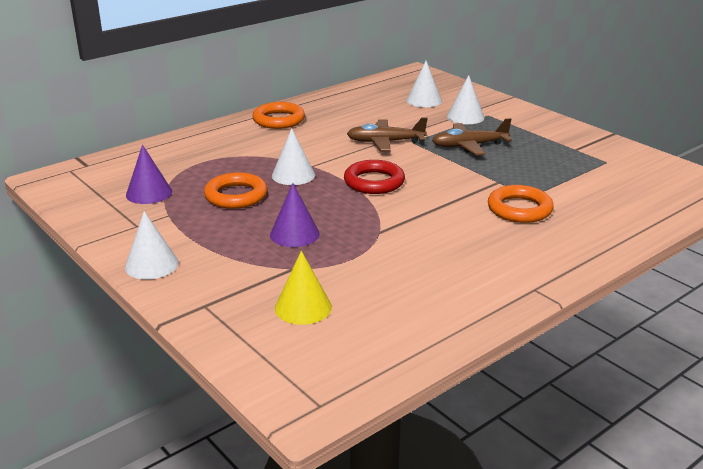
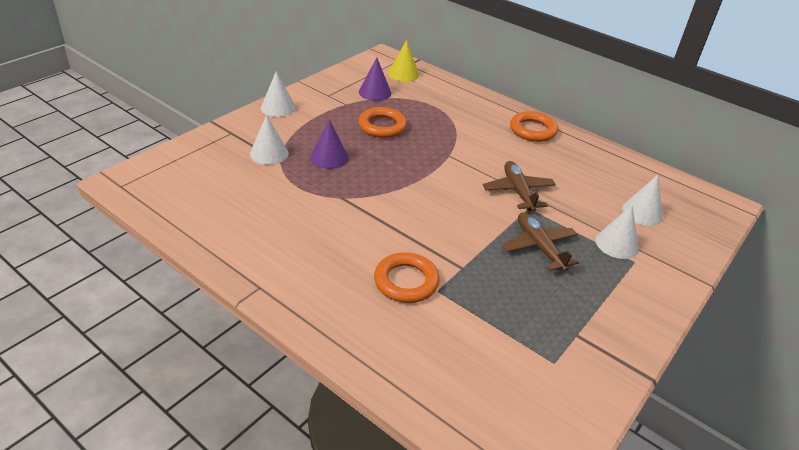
camera: 75 degrees right, 10 degrees up
(293, 175) = (427, 148): white cone -> white cone (269, 153)
(303, 307) = (229, 170): yellow cone -> yellow cone (403, 74)
(374, 182) = (430, 189): red ring -> none

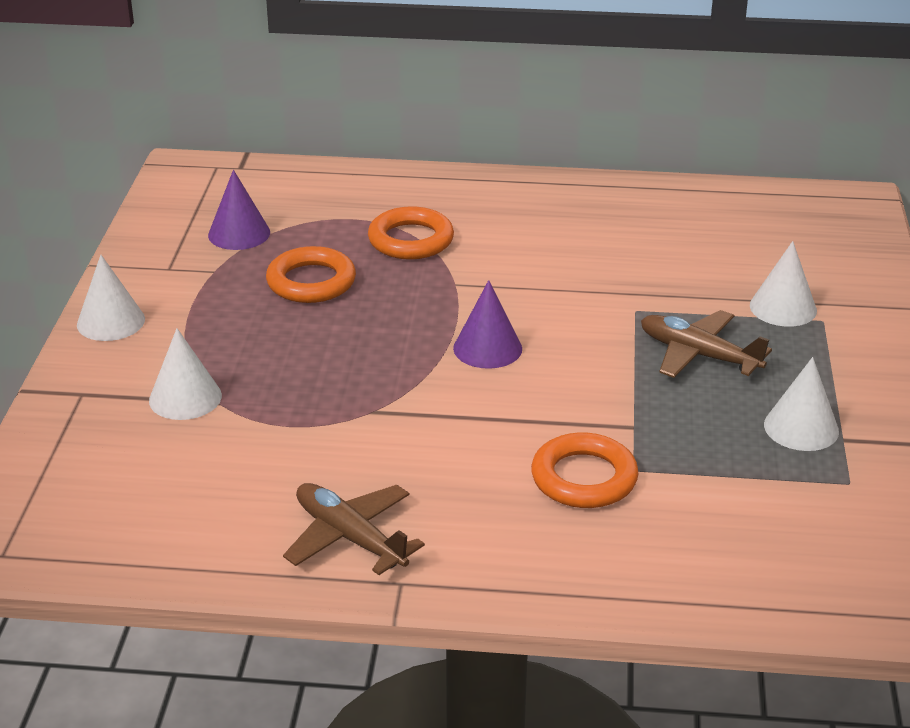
camera: 30 degrees left, 5 degrees down
(329, 157) = (286, 363): purple cone -> purple cone (487, 348)
(403, 74) = (250, 186): yellow cone -> none
(518, 191) = (599, 294): brown plane -> brown plane (349, 537)
(532, 130) = (531, 198): orange ring -> orange ring (411, 240)
(642, 212) = (774, 254): white cone -> white cone (801, 428)

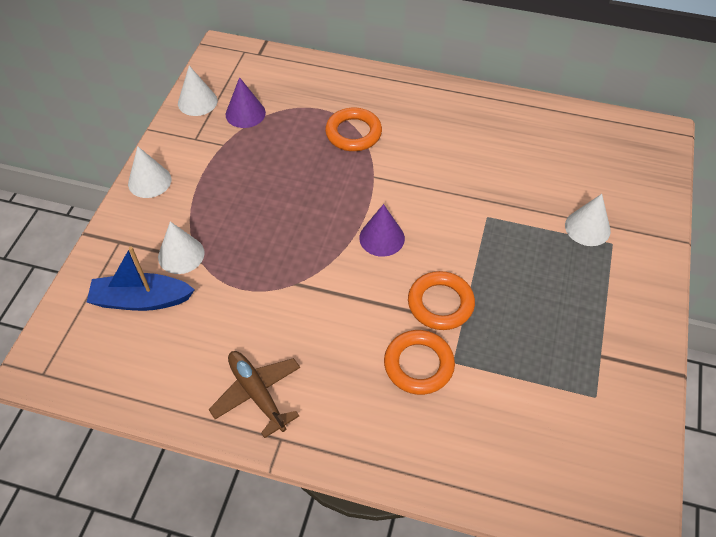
camera: 10 degrees right, 20 degrees up
(137, 454) = (141, 300): none -> blue boat
(311, 282) = (281, 162): orange ring -> orange ring (440, 303)
(698, 355) = (520, 264): brown plane -> none
(801, 428) = (574, 341): white cone -> white cone (197, 102)

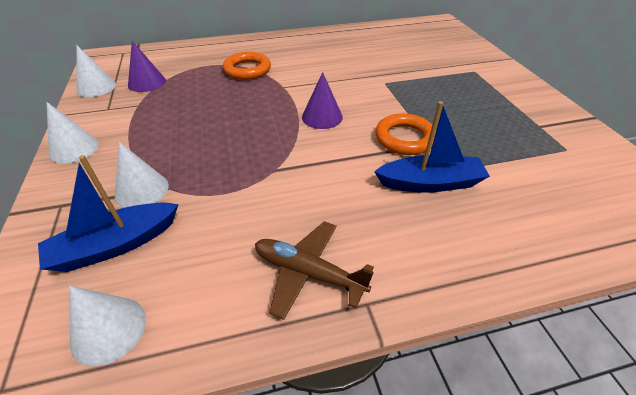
camera: 30 degrees left, 10 degrees down
(418, 365) = (430, 183): orange ring -> blue boat
(587, 228) = (452, 69): white cone -> white cone (108, 330)

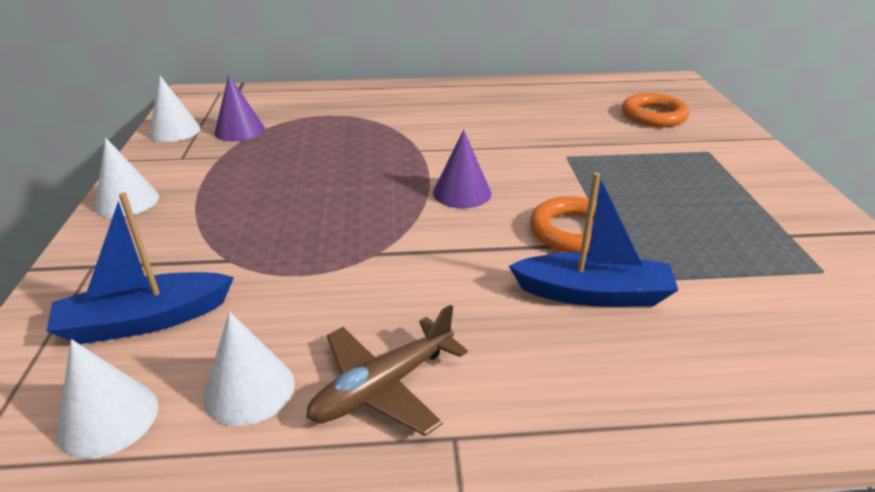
camera: 10 degrees right, 10 degrees down
(142, 190) = (196, 259): white cone -> white cone (249, 389)
(247, 70) = (376, 125): orange ring -> orange ring (653, 115)
(308, 273) = (383, 387): brown plane -> brown plane turned 75 degrees counterclockwise

